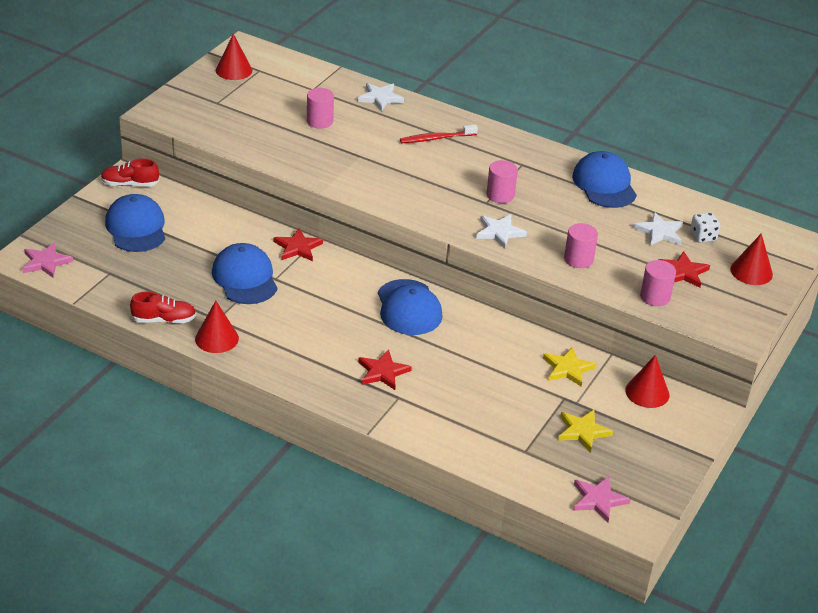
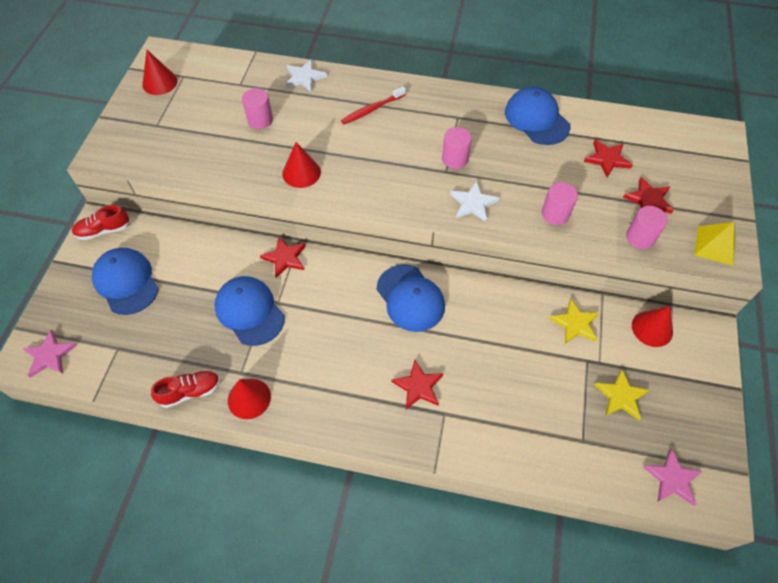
camera: 15 degrees left, 20 degrees up
(659, 232) = (607, 159): white star -> red star
(703, 237) = (644, 153): white dice -> none
(729, 321) = (715, 245): none -> yellow pyramid
(751, 271) = (702, 180): red cone -> red cone (301, 173)

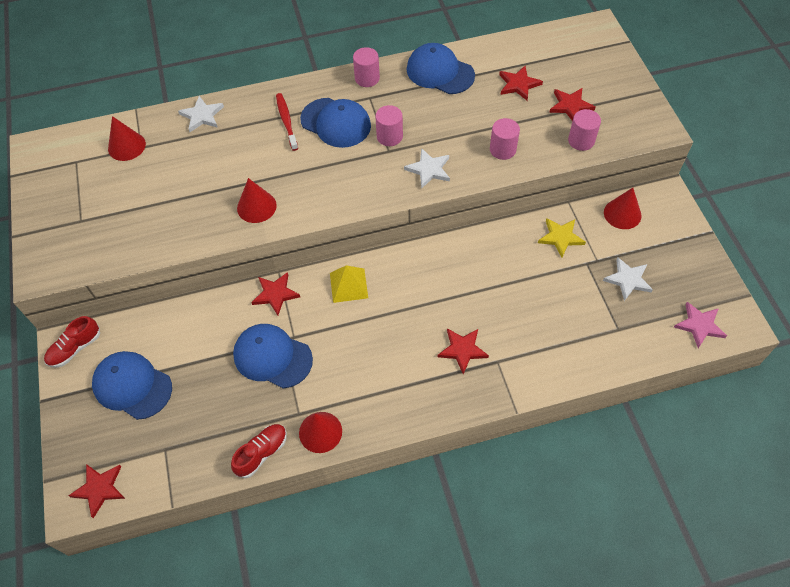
camera: 25 degrees left, 0 degrees up
(50, 355) = (100, 489): pink star -> red star
(160, 82) = (55, 177): red cone -> red cone (126, 146)
(260, 120) = (184, 173): pink cylinder -> pink cylinder (367, 78)
(372, 109) = (286, 121): red toothbrush -> red toothbrush turned 135 degrees clockwise
(410, 298) = (411, 278): blue cap -> blue cap (336, 123)
(621, 396) = (628, 280): yellow star -> white star
(715, 245) = (641, 122): yellow pyramid -> yellow pyramid (348, 285)

